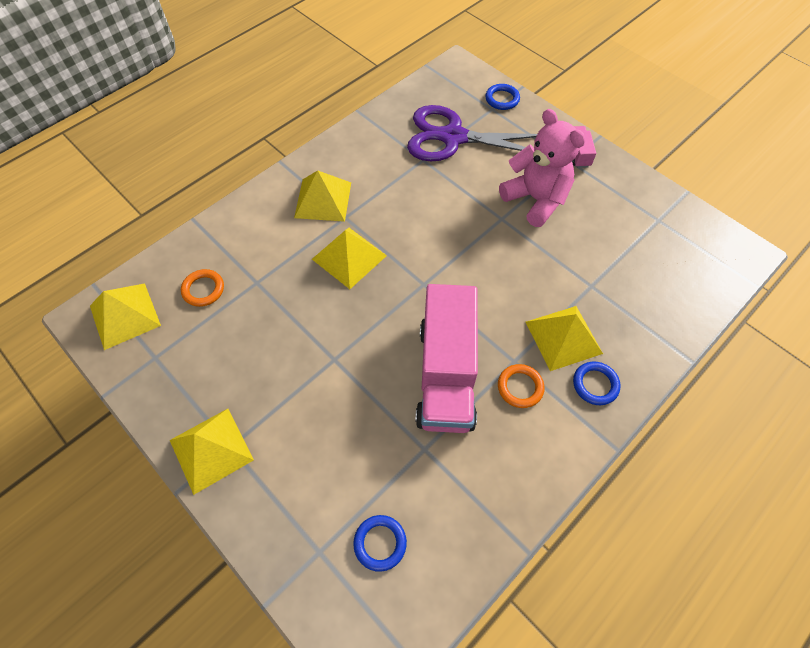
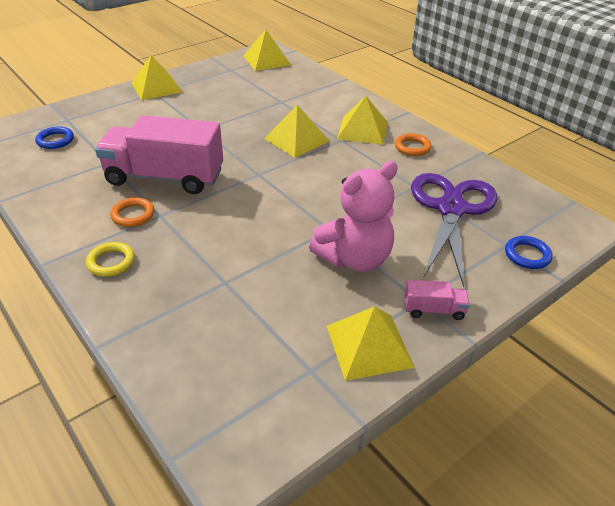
camera: 95 degrees right, 20 degrees down
(203, 289) = (280, 83): orange ring -> orange ring (412, 147)
(563, 337) = (171, 250): yellow pyramid -> yellow pyramid (369, 346)
(595, 384) = (111, 262): blue ring -> yellow ring

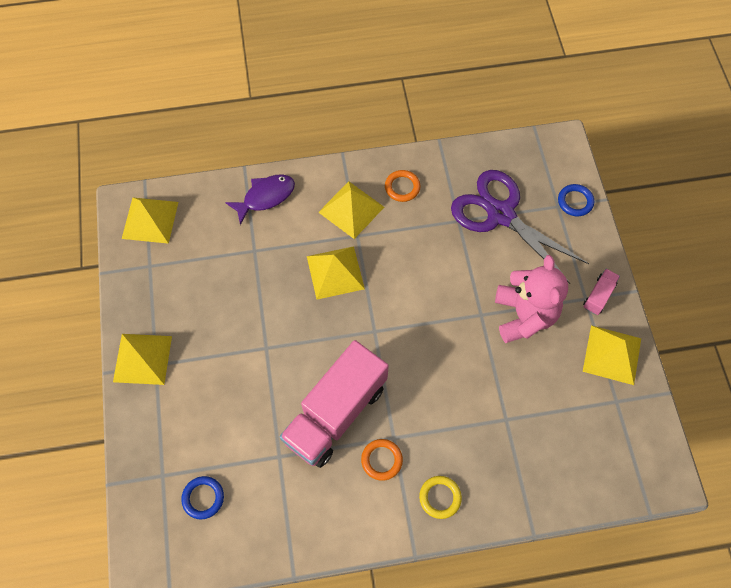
camera: 60 degrees left, 25 degrees up
(331, 93) = (265, 197): none -> purple fish

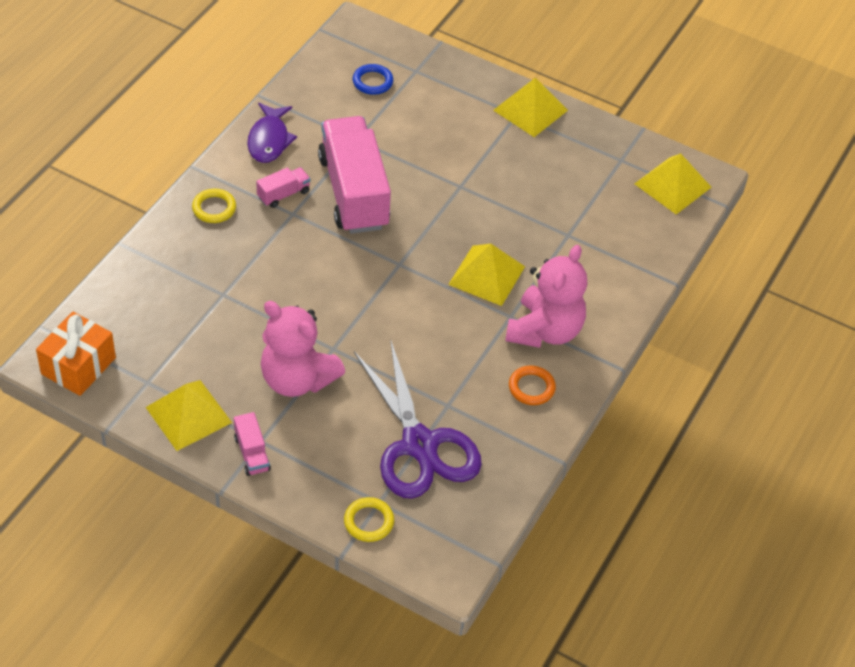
camera: 125 degrees right, 15 degrees down
(265, 197) = (622, 277): purple fish -> purple fish (269, 140)
(351, 209) = (544, 331): yellow pyramid -> pink teddy bear
(381, 460) = (283, 194): orange ring -> pink truck
(500, 214) = (419, 445): purple scissors -> purple scissors turned 75 degrees clockwise
(575, 201) = (369, 522): blue ring -> yellow ring
(650, 456) = (78, 366): none -> orange gift

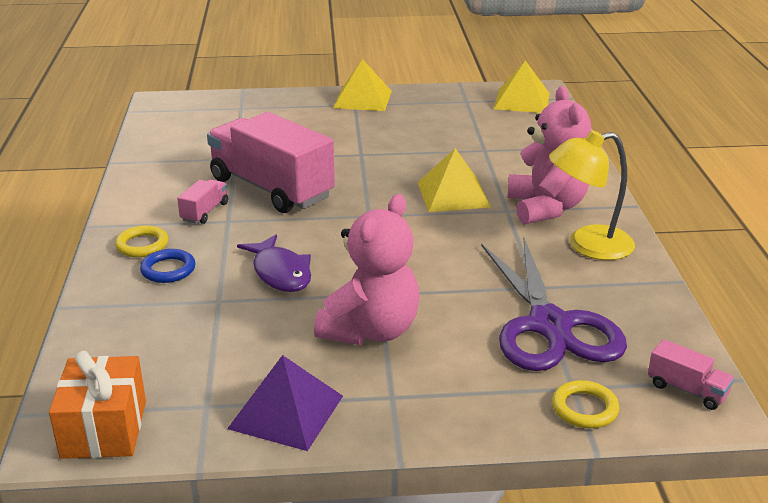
camera: 30 degrees left, 20 degrees down
(188, 415) = (286, 412): yellow pyramid -> purple pyramid
(252, 453) = (395, 411): pink truck -> pink truck (687, 390)
(269, 140) = (151, 184): purple fish -> purple fish (280, 273)
(297, 379) = (371, 330): pink teddy bear -> pink teddy bear turned 60 degrees counterclockwise
(372, 82) = (210, 124): blue ring -> blue ring (168, 270)
(419, 445) = (550, 325): purple scissors -> purple scissors turned 45 degrees clockwise
(531, 388) = (587, 245): orange ring -> yellow lamp

